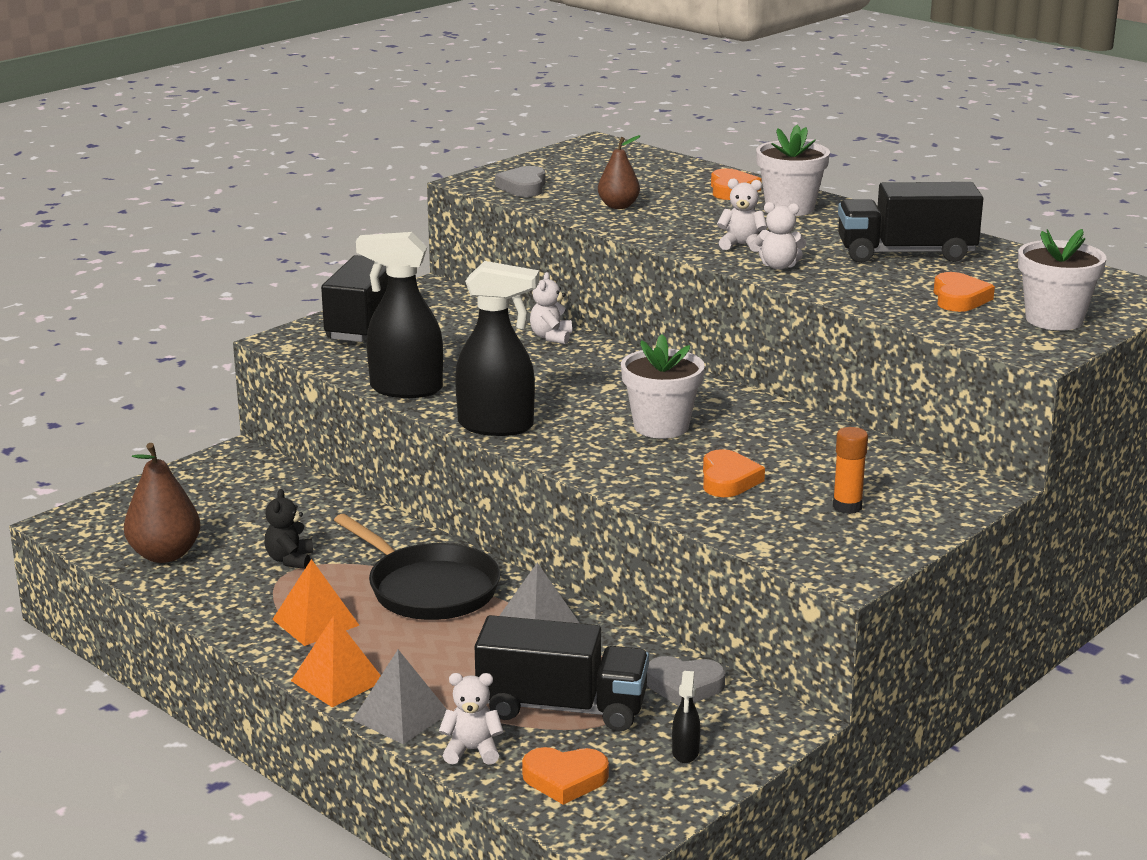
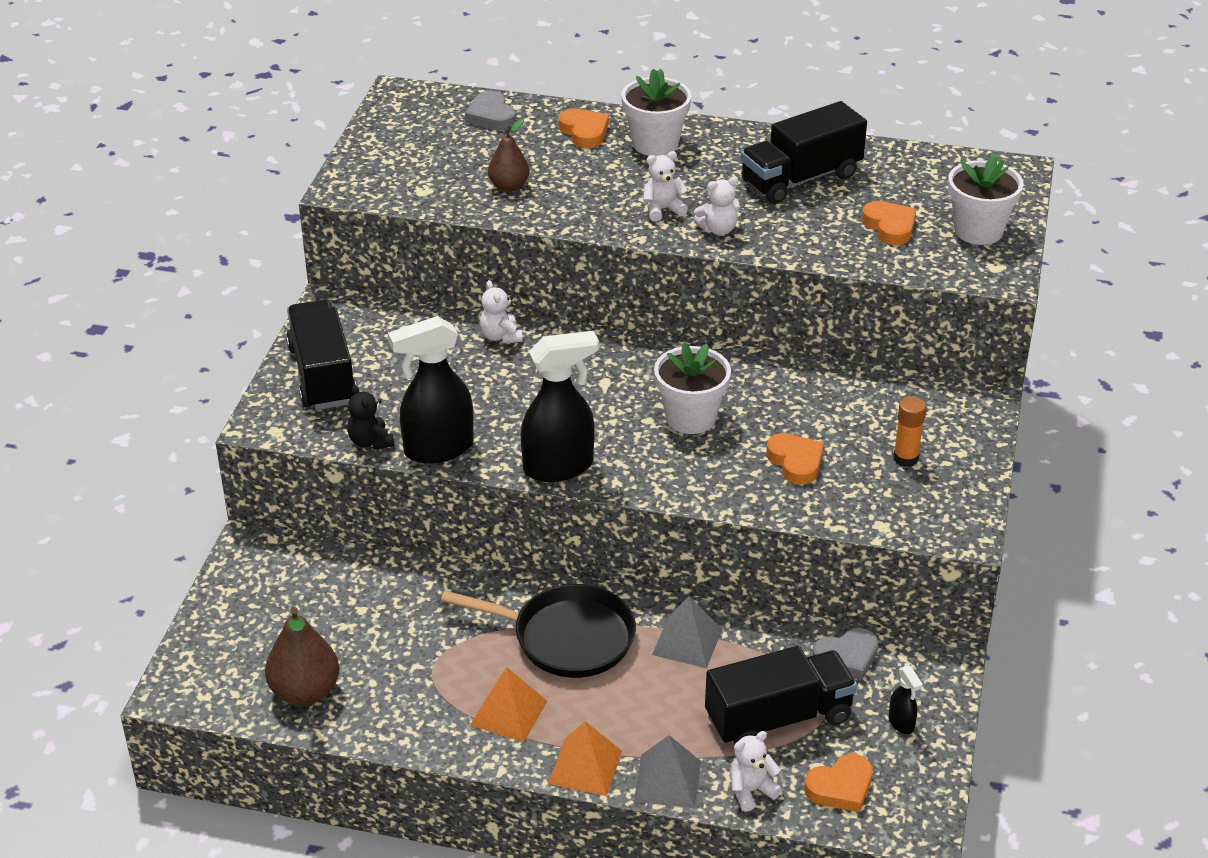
camera: 30 degrees left, 15 degrees up
(290, 560) = (421, 653): black teddy bear -> black teddy bear (370, 442)
(523, 187) = (397, 184): grey heart -> grey heart (491, 116)

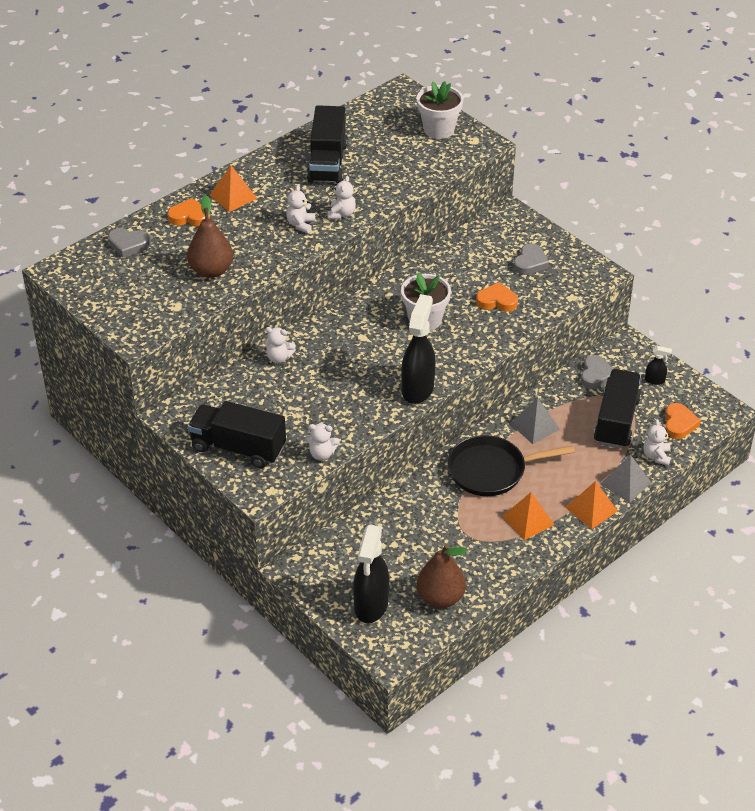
camera: 55 degrees left, 5 degrees up
(370, 442) = (322, 454): black teddy bear -> white teddy bear
(437, 449) = (355, 429): black spray bottle -> black spray bottle (371, 605)
(509, 186) = (211, 271): brown pear -> brown pear, size x1.54
(566, 638) = (491, 470): black pan -> black pan turned 150 degrees counterclockwise
(655, 143) = (233, 196): white flower pot -> orange pyramid
(890, 226) = (404, 155): orange heart -> none
(905, 458) = (530, 263): orange glue stick -> grey heart

